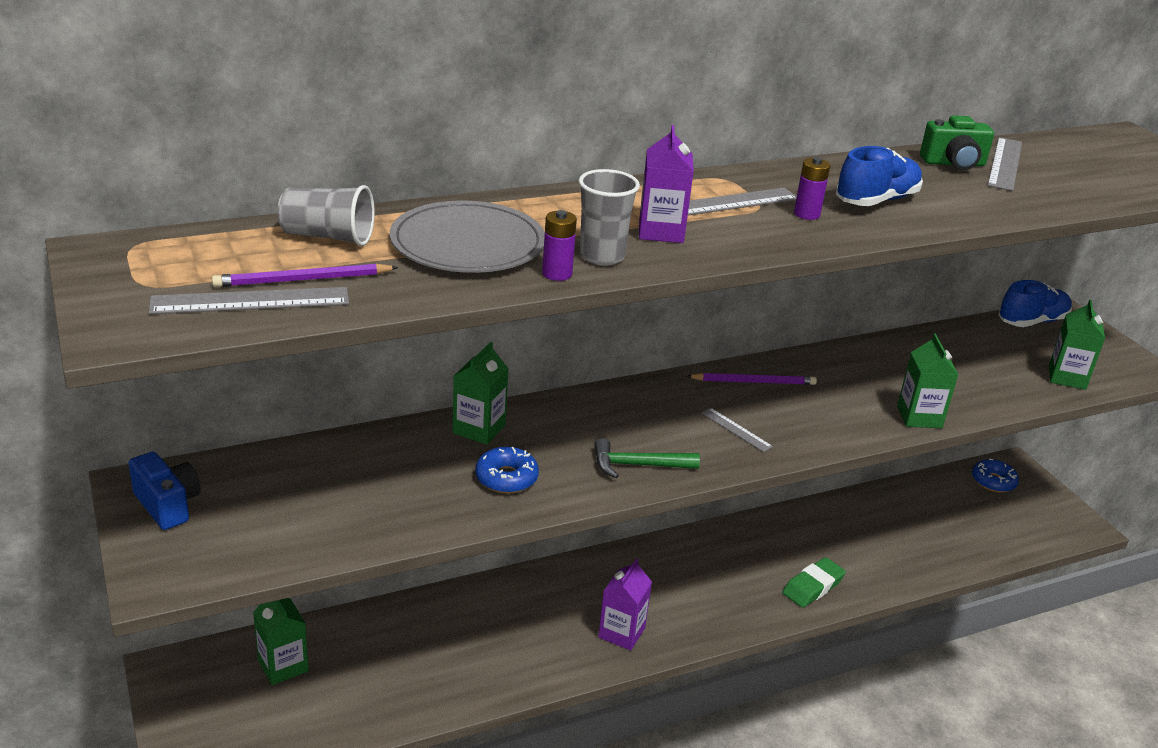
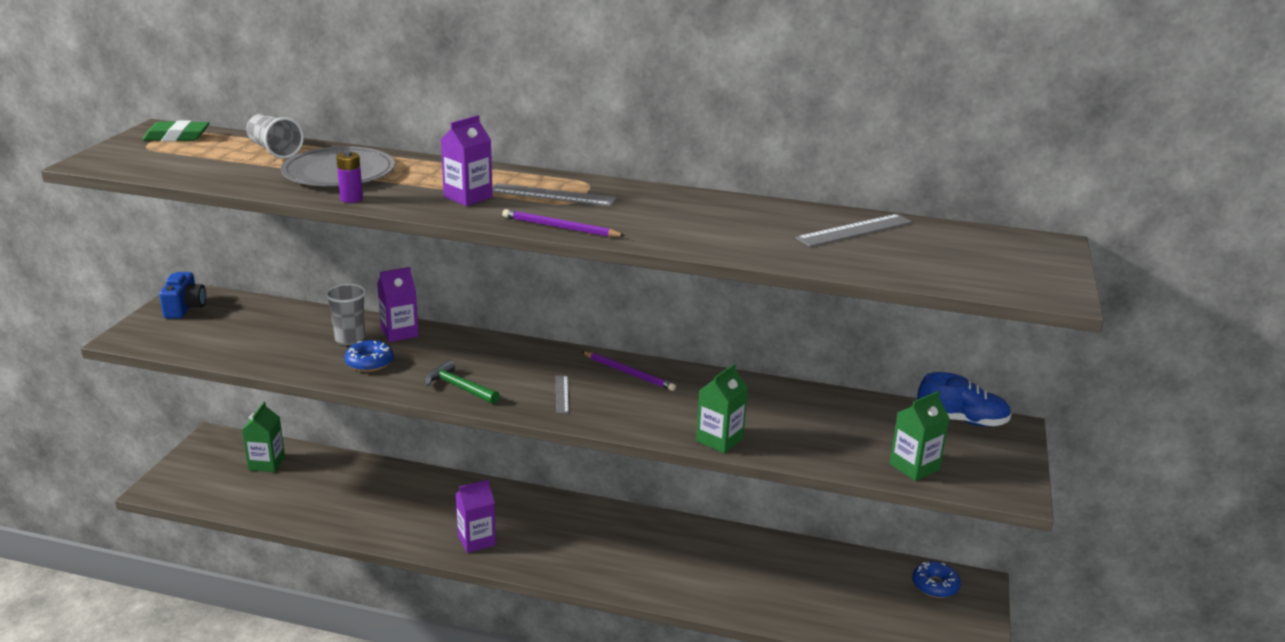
camera: 40 degrees right, 5 degrees down
(250, 301) = (173, 166): grey ruler -> none
(302, 280) = (217, 164): purple pencil -> purple pencil (560, 227)
(479, 429) = (399, 333): green carton -> purple carton
(602, 256) = (399, 198): grey cup -> grey cup (350, 339)
(806, 214) = (594, 215): purple battery -> none
(812, 587) = (654, 580): green eraser -> green eraser (177, 137)
(876, 201) = (671, 222): blue shoe -> none
(953, 164) = (804, 219): green camera -> none

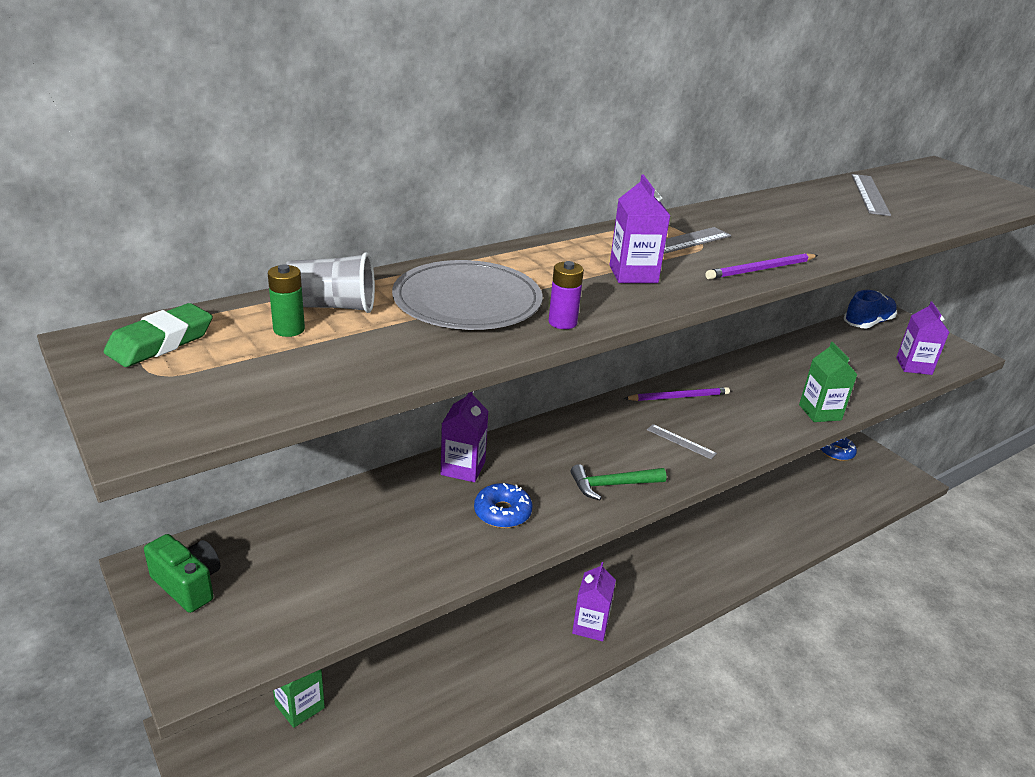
camera: 50 degrees left, 5 degrees up
(185, 308) = (188, 585): blue camera -> green camera
(232, 151) = (289, 329): none -> green battery
(350, 339) = (436, 502): grey cup -> none
(914, 467) = (913, 366): green carton -> purple carton

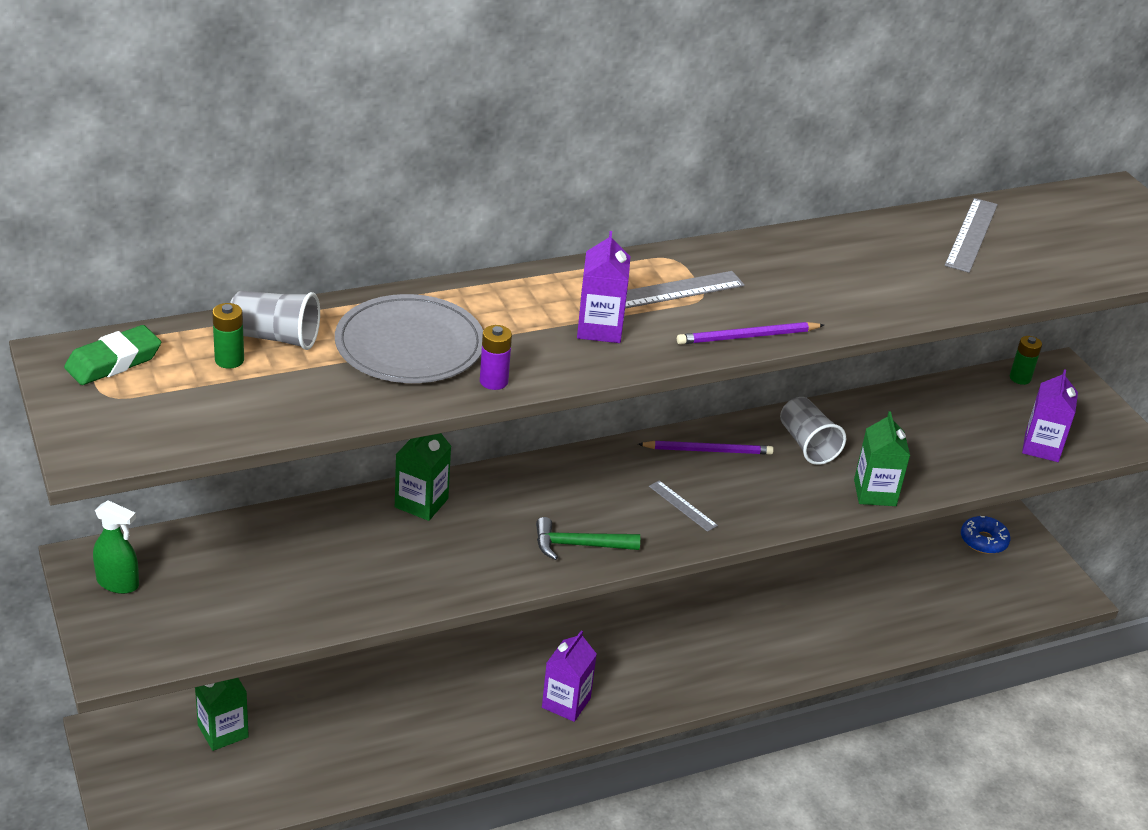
camera: 10 degrees right, 5 degrees up
(188, 585) = (118, 583): green camera -> green spray bottle
(463, 468) = (421, 503): purple carton -> green carton
(502, 512) = (447, 558): blue donut -> none
(750, 384) = (807, 444): none -> grey cup
(867, 323) = (1020, 378): blue shoe -> green battery

